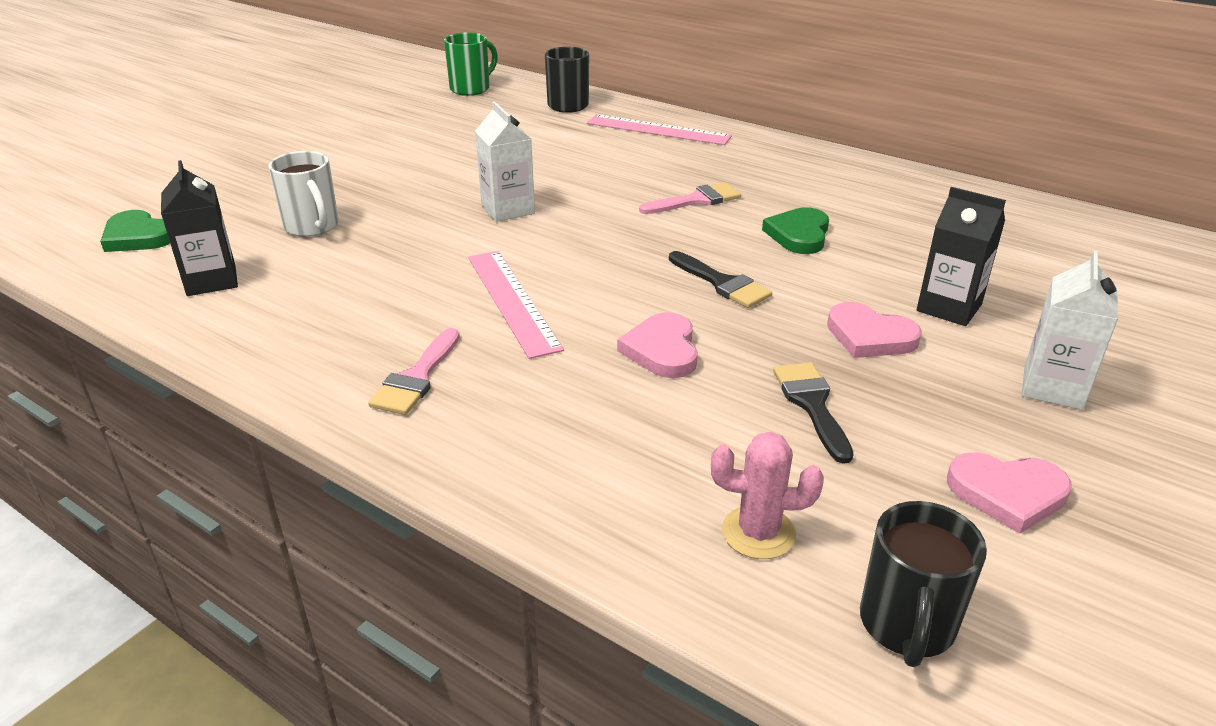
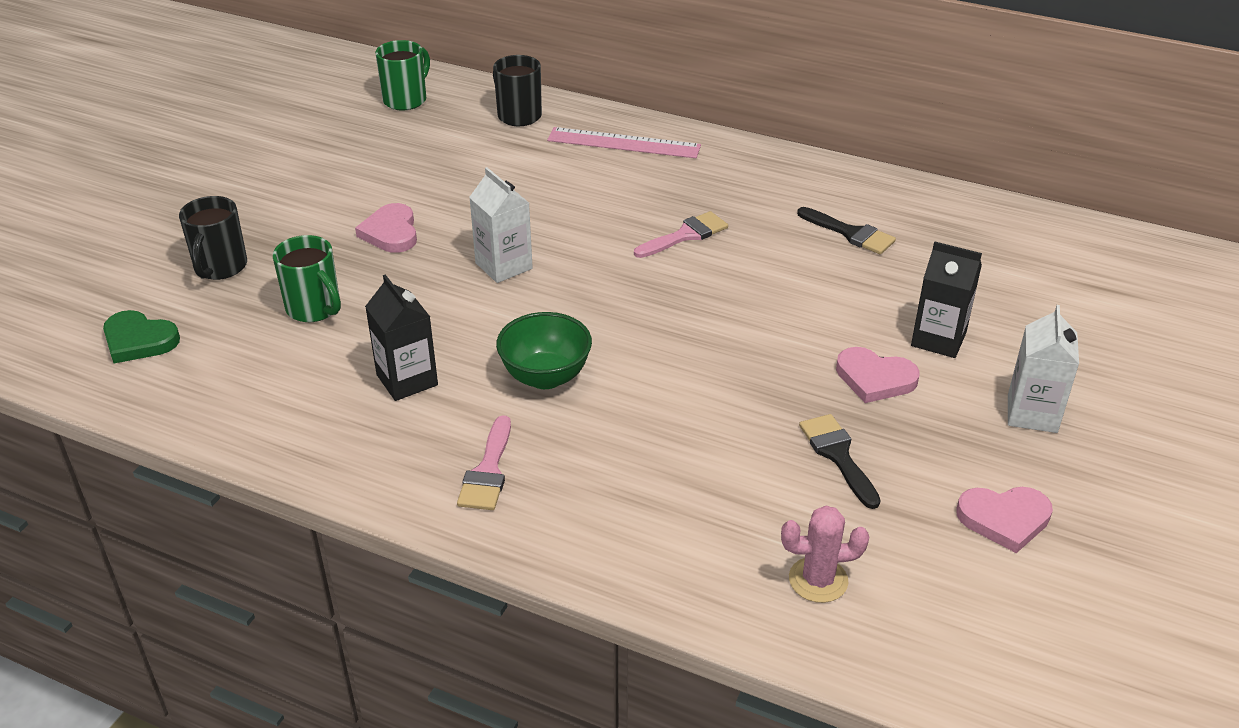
camera: 10 degrees left, 5 degrees up
(211, 280) = (243, 386): black carton -> black carton (407, 380)
(312, 227) = (315, 309): white mug -> green mug
(512, 301) = (545, 377): pink ruler -> green bowl
(662, 350) = (698, 415): pink heart -> pink heart (391, 232)
(722, 283) = (733, 334): black brush -> black brush (850, 233)
(799, 235) = (792, 268): green heart -> none
(906, 626) = (941, 641): black mug -> black mug (220, 268)

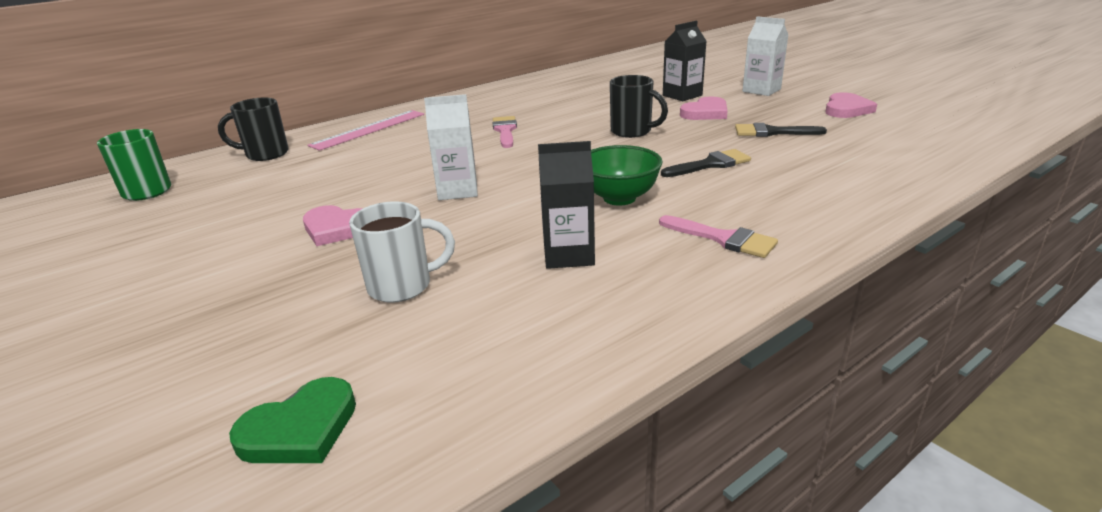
camera: 60 degrees left, 10 degrees down
(220, 268) = (242, 337): black mug -> black mug (632, 132)
(315, 309) = (402, 286): green mug -> white mug
(818, 580) = (889, 156): pink cactus -> none
(850, 233) = (561, 95): black brush -> black brush (710, 164)

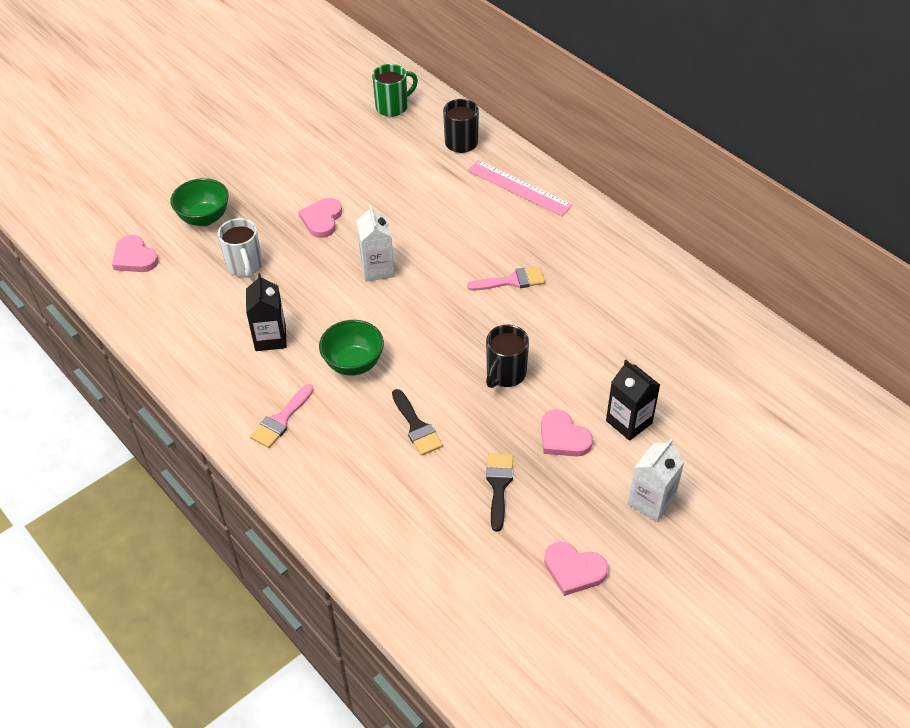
camera: 85 degrees right, 20 degrees up
(246, 338) = (204, 218): none -> green bowl
(300, 429) = (135, 257): green heart -> pink heart

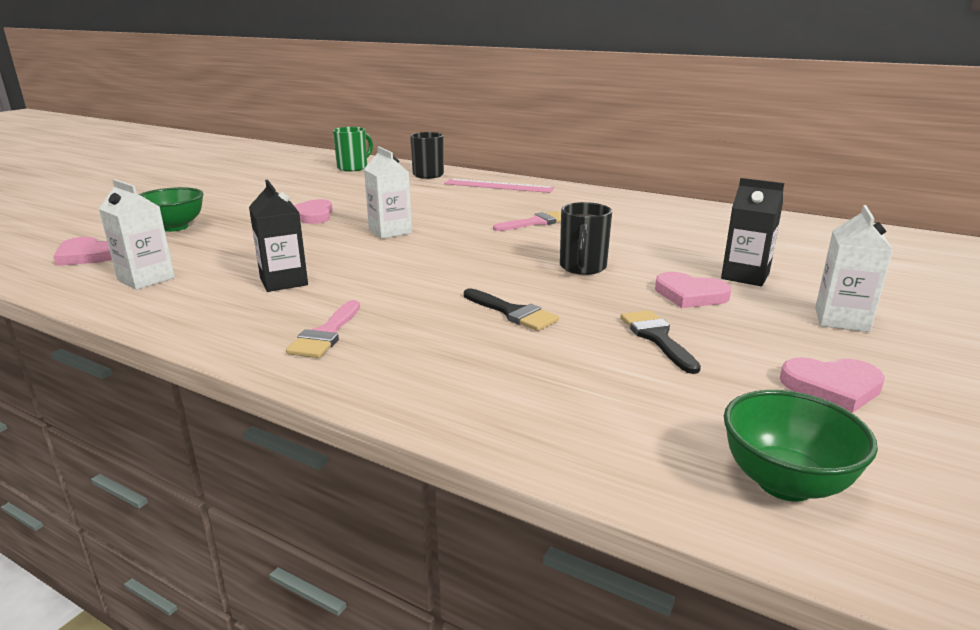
camera: 20 degrees left, 25 degrees down
(175, 309) = (146, 279): none -> white carton
(245, 266) = (233, 246): white mug -> none
(353, 364) = (401, 284): green bowl -> green bowl (784, 483)

